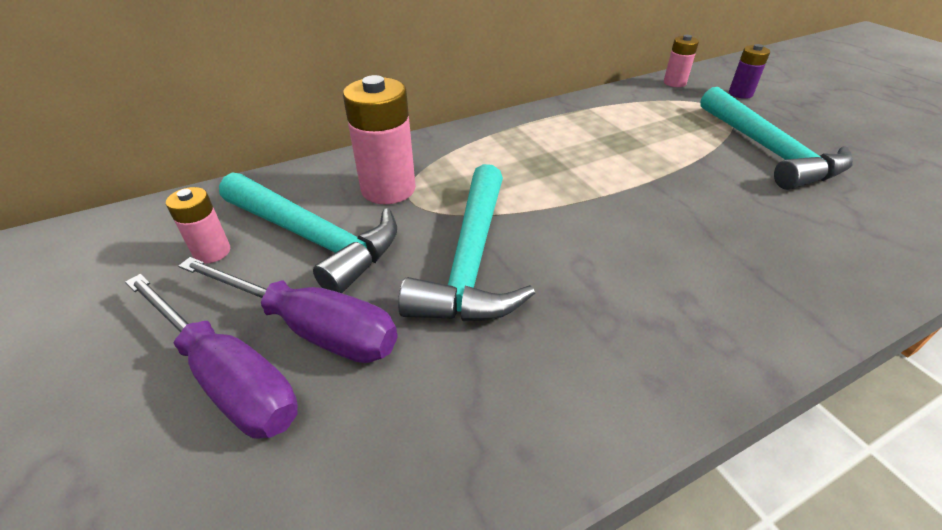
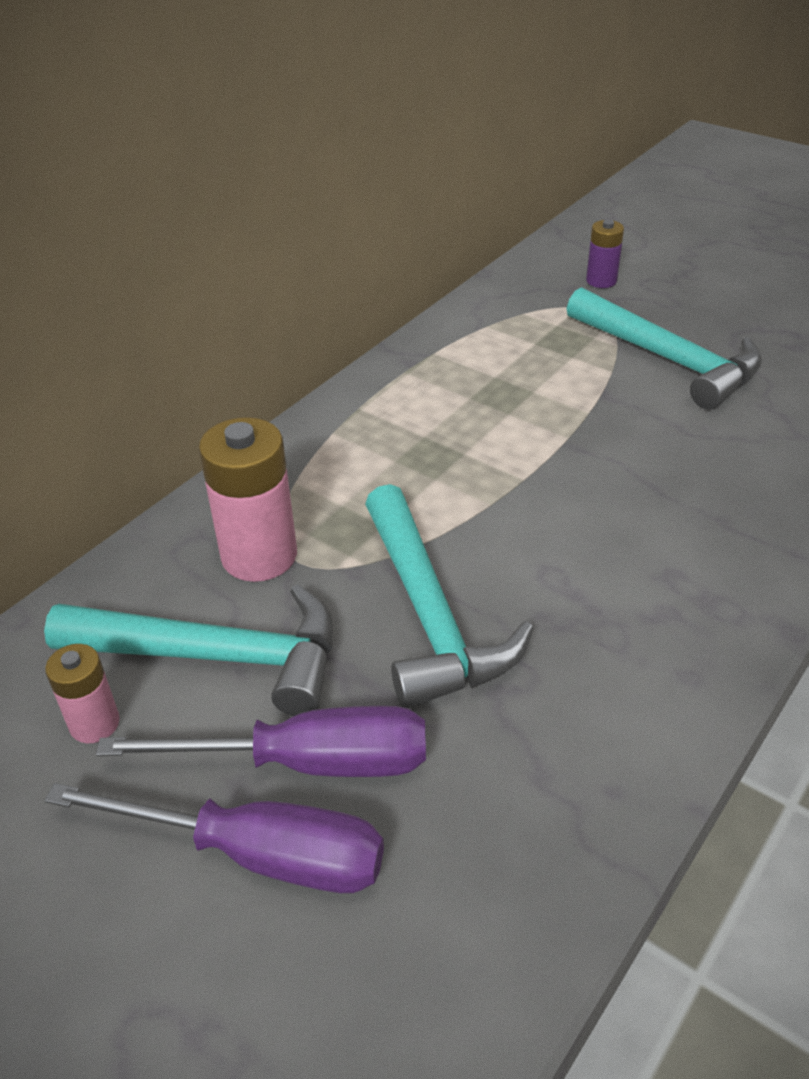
camera: 25 degrees left, 0 degrees up
(674, 83) = (516, 283): pink battery -> none

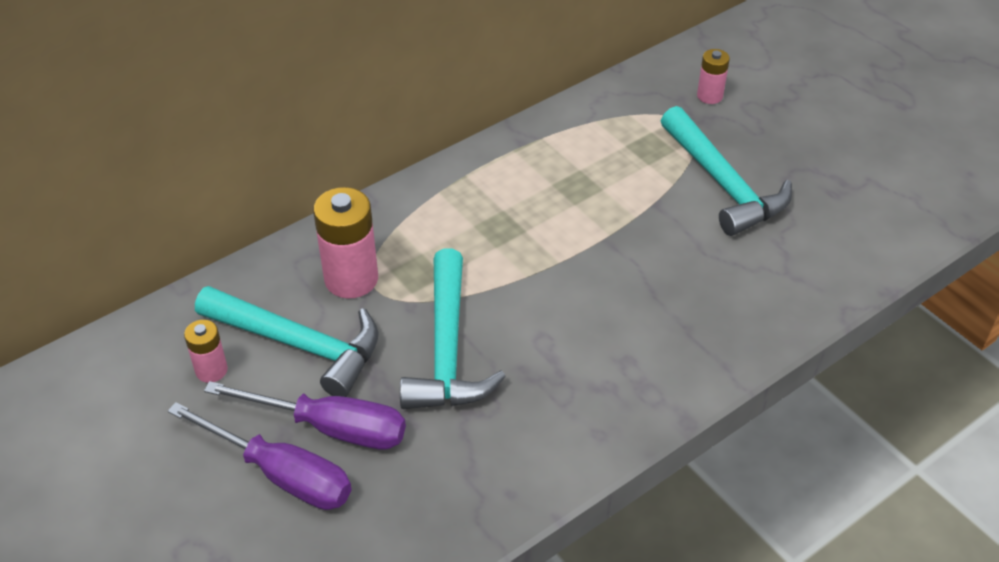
camera: 15 degrees right, 5 degrees up
(601, 281) = (709, 96): purple battery -> pink battery

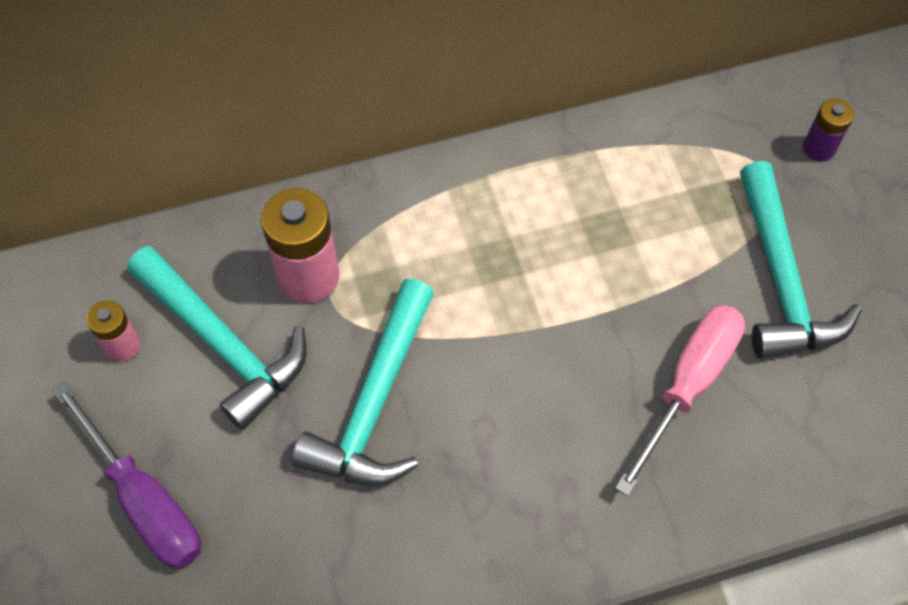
camera: 20 degrees right, 15 degrees up
(330, 427) = (215, 460): purple screwdriver -> none
(688, 269) = (688, 385): none -> pink screwdriver
(709, 96) = (819, 148): pink battery -> purple battery

